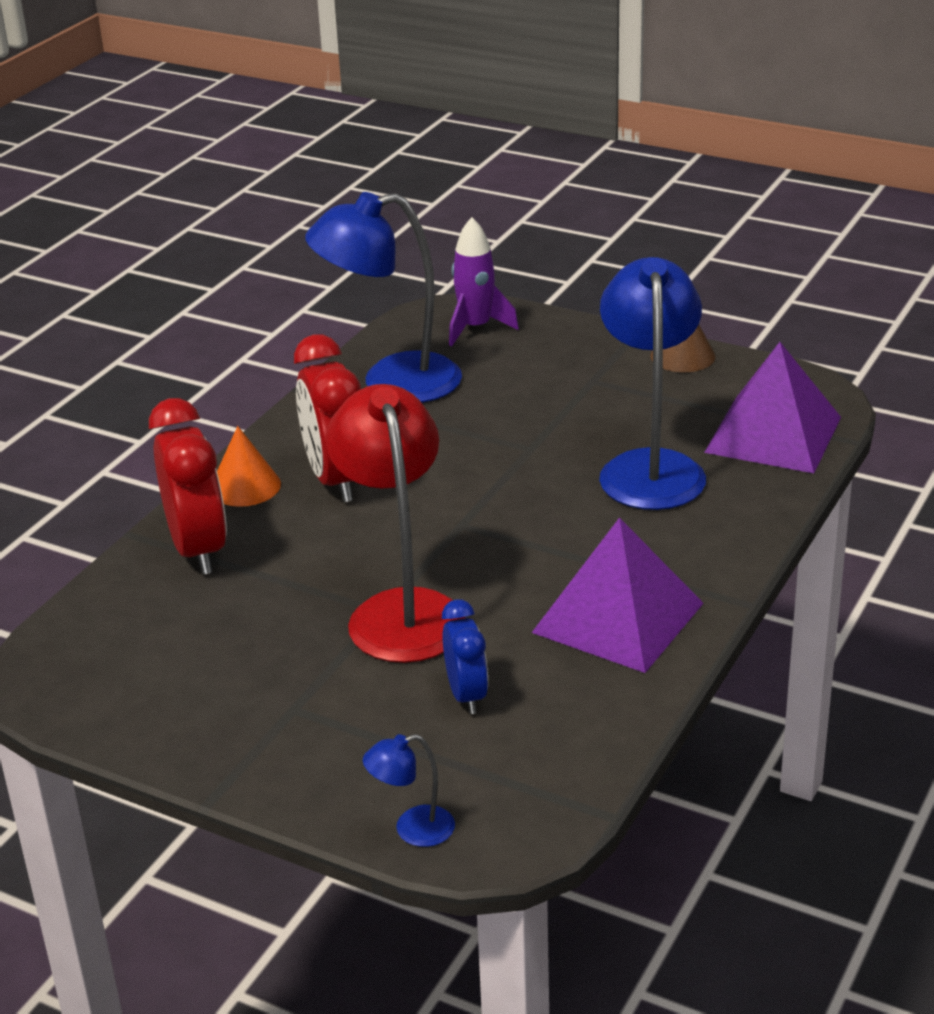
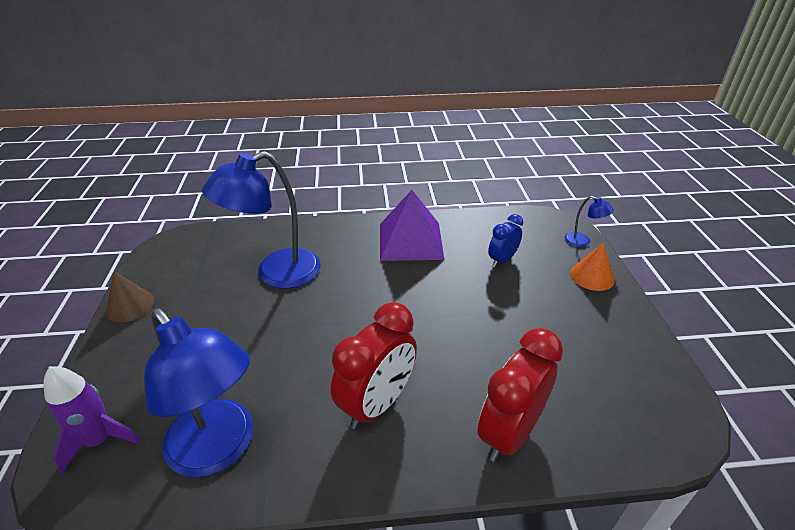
camera: 125 degrees left, 5 degrees up
(245, 486) = (422, 456): orange cone -> orange cone (592, 276)
(401, 610) = (471, 306): red lamp -> none
(773, 434) = (219, 246): purple pyramid -> none

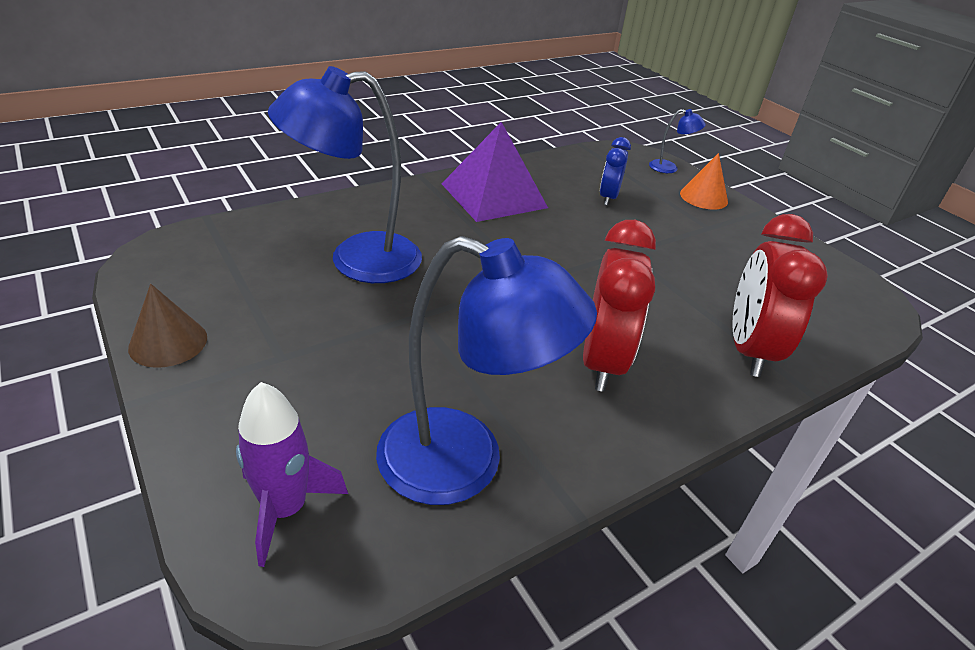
camera: 30 degrees left, 0 degrees up
(276, 273) = (357, 260): blue lamp -> blue lamp turned 45 degrees clockwise

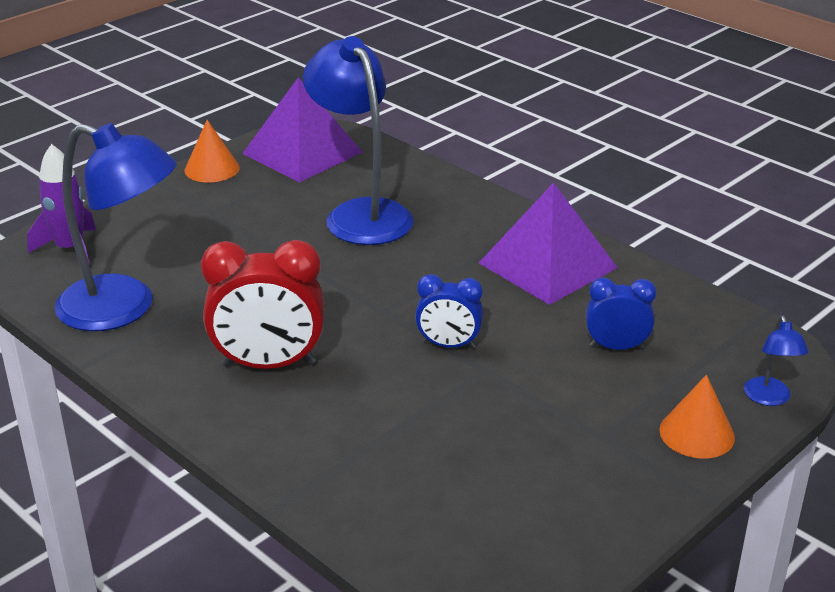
camera: 80 degrees right, 5 degrees down
(168, 342) = (212, 169): brown cone -> orange cone
(194, 270) = (302, 152): none -> purple pyramid
(465, 463) = (123, 308): blue lamp -> blue lamp turned 75 degrees counterclockwise
(591, 260) = (448, 345): none -> blue clock
(749, 350) = (331, 464): red clock -> none

